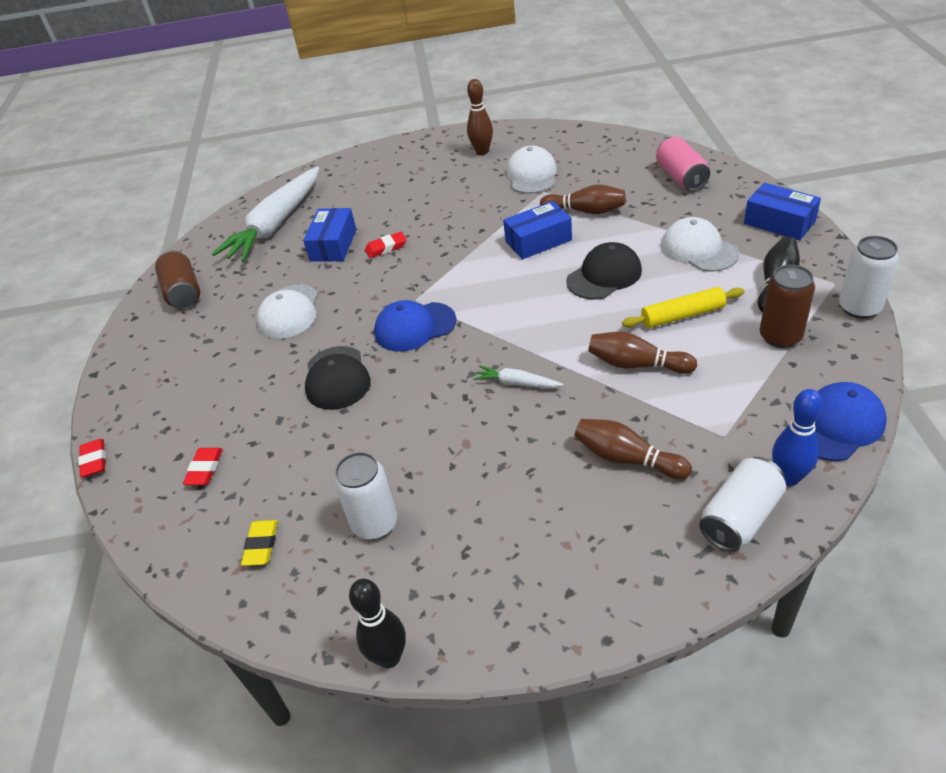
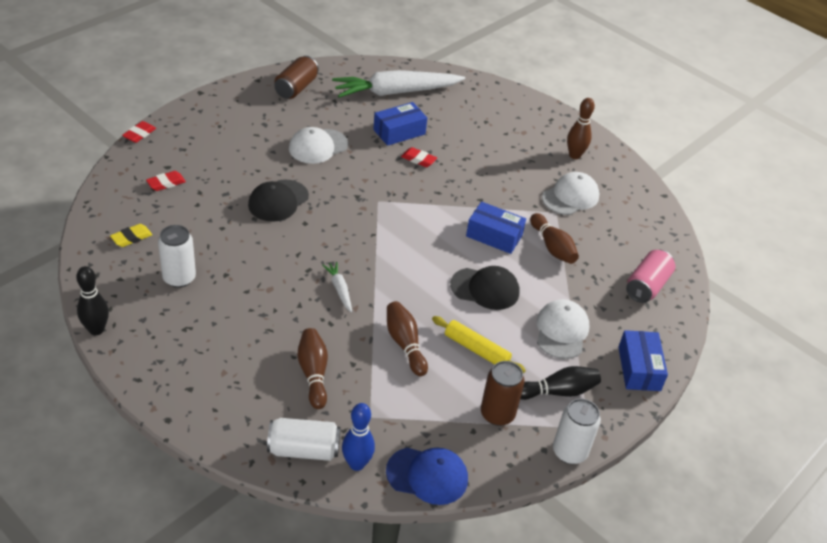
camera: 40 degrees right, 0 degrees up
(414, 327) = (352, 214): blue cap -> none

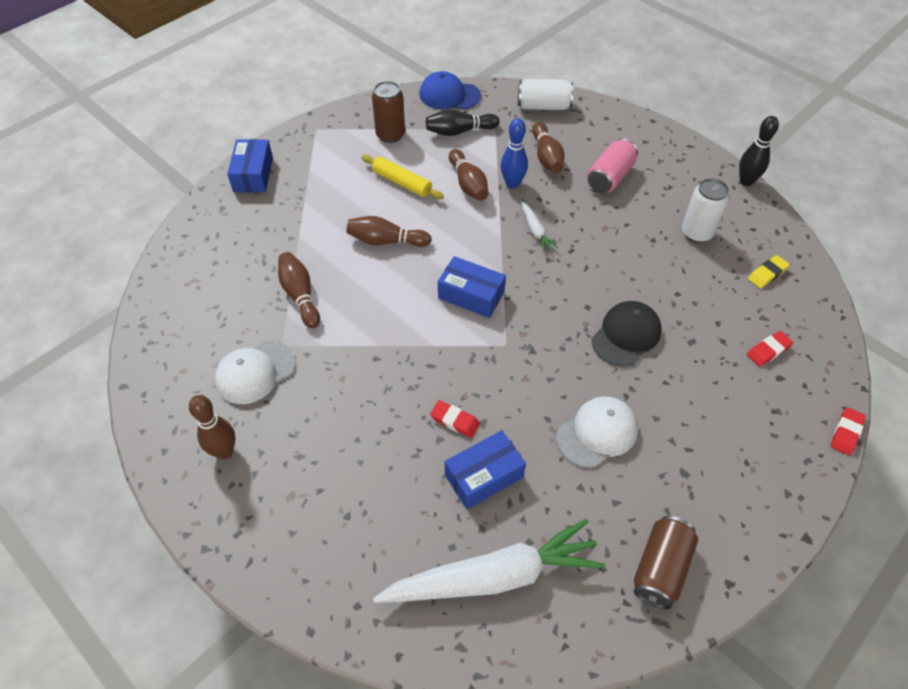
camera: 175 degrees left, 10 degrees up
(356, 464) = (502, 100): blue bowling pin -> blue bowling pin (512, 184)
(485, 289) = (386, 241): black cap -> brown bowling pin
(494, 236) = (366, 305): blue box -> blue box (471, 295)
(558, 391) = (334, 153): black bowling pin -> black bowling pin (459, 131)
(561, 331) = (316, 203): white cap -> none
(569, 452) = (336, 113): white can -> none
(647, 286) = (208, 255): pink can -> pink can (609, 177)

